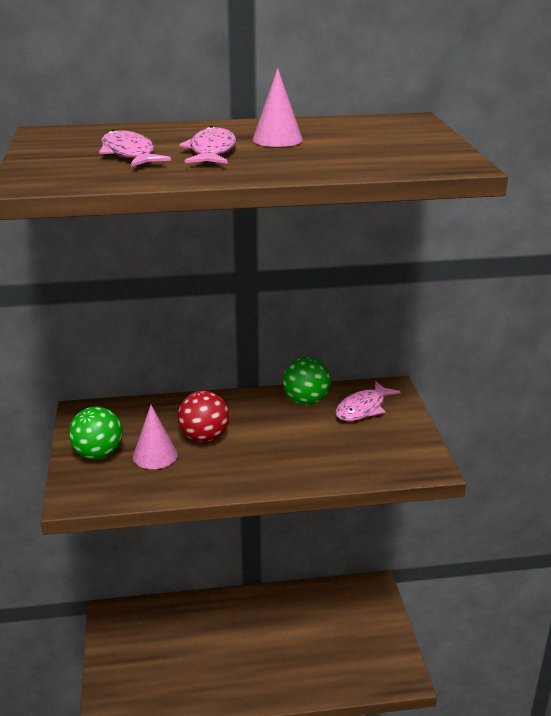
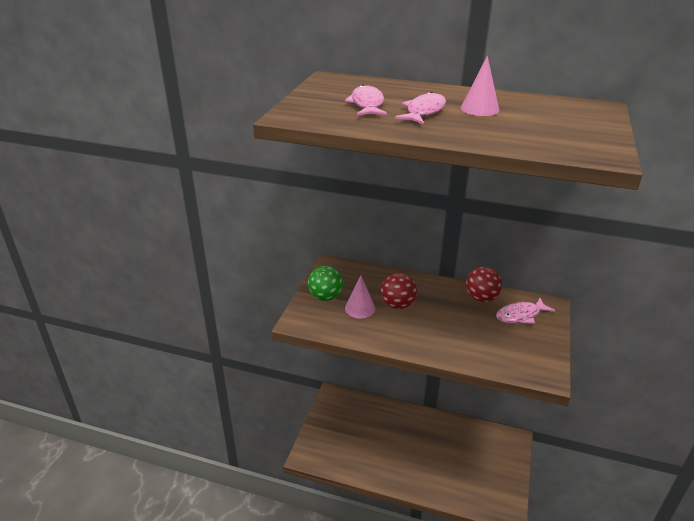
camera: 25 degrees right, 5 degrees up
(306, 401) = (481, 298): green ball -> red ball

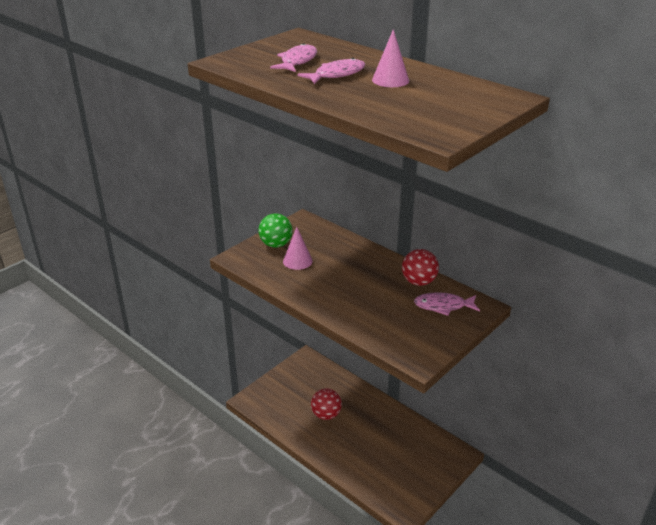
camera: 25 degrees right, 0 degrees up
(397, 305) = (334, 267): red ball -> red ball (326, 414)

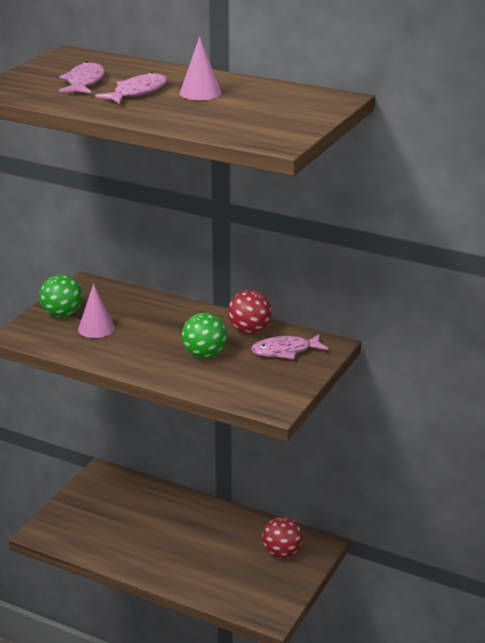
camera: 15 degrees left, 5 degrees down
(326, 414) = (145, 531): red ball -> red ball (282, 553)
(375, 298) = (204, 354): none -> green ball

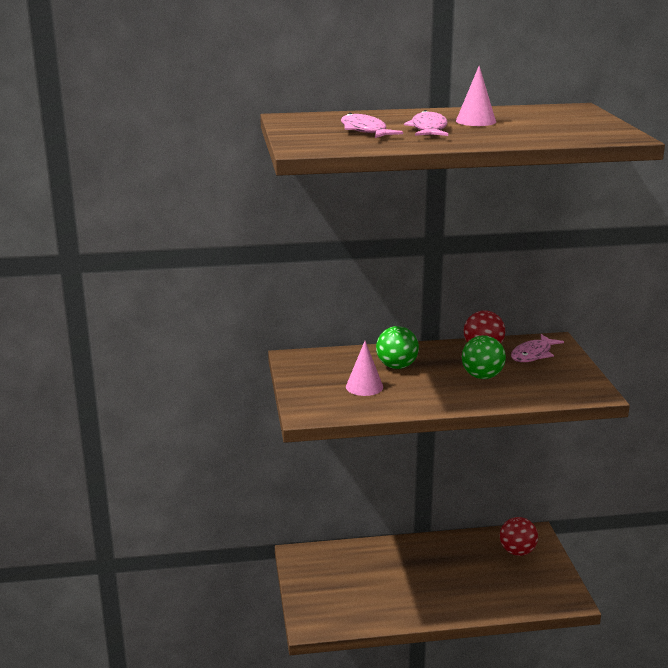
camera: 35 degrees left, 5 degrees down
(62, 314) = (316, 386): green ball -> green ball (396, 366)

